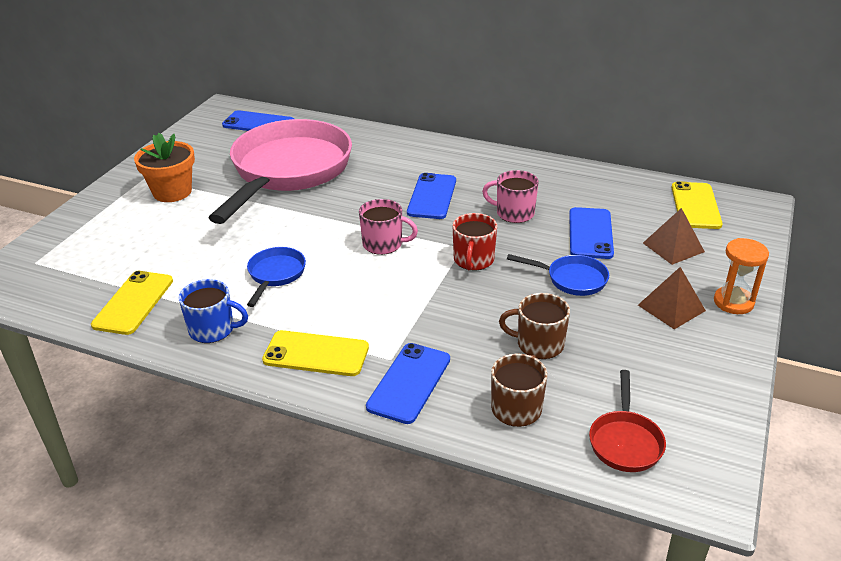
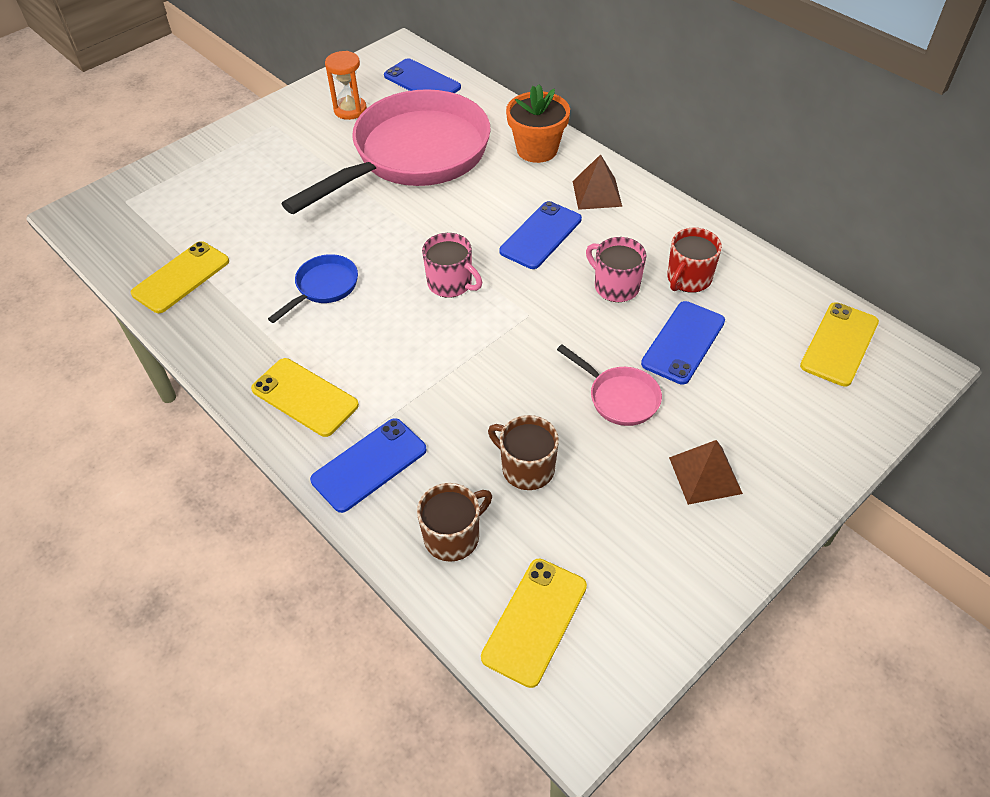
camera: 25 degrees right, 15 degrees up
(172, 192) = (288, 151): orange flower pot -> orange flower pot (537, 149)
(213, 329) = (231, 334): blue mug -> none
(473, 260) = (530, 335): red mug -> red mug (688, 279)
(572, 279) = (619, 397): blue pan -> pink pan
(625, 441) = (534, 621): red pan -> yellow phone
(673, 247) = (768, 394): brown pyramid -> brown pyramid (597, 193)
(733, 302) = (784, 495): orange hourglass -> orange hourglass (350, 110)

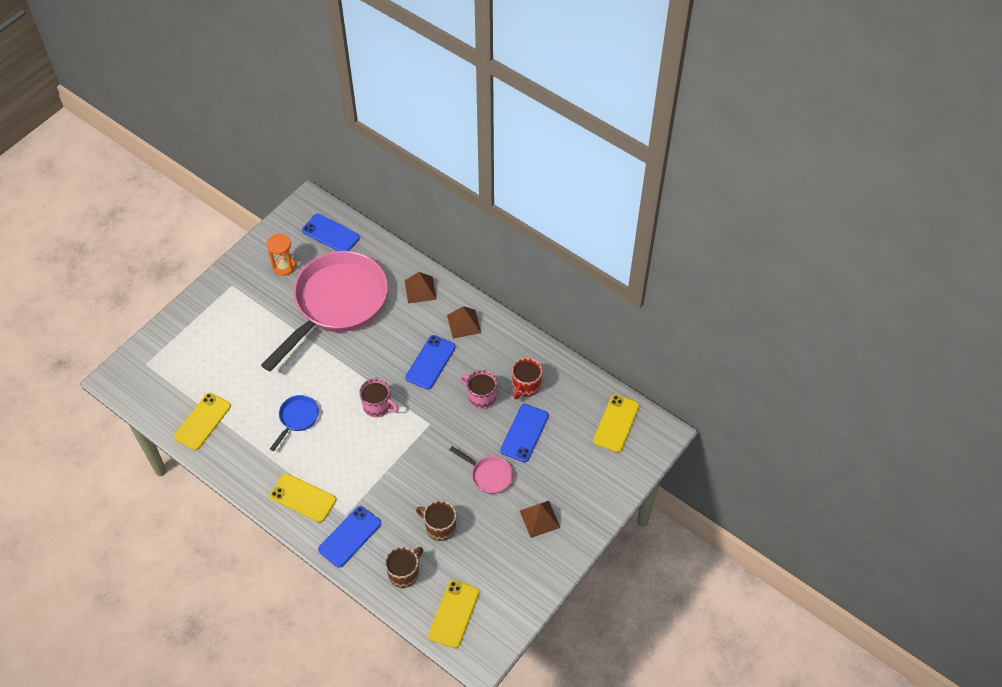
camera: 10 degrees left, 5 degrees up
(537, 149) = (420, 290): orange flower pot -> brown pyramid

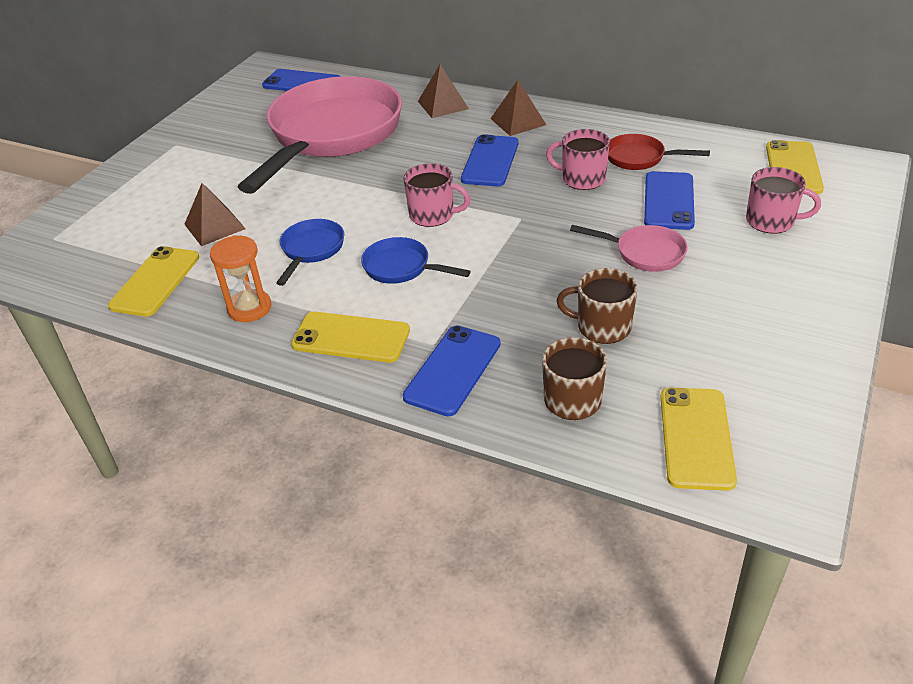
camera: 10 degrees left, 15 degrees down
(284, 266) = (246, 117): orange hourglass -> orange hourglass (249, 308)
(345, 449) = (401, 268): none -> blue pan
(526, 386) = (639, 158): red mug -> red pan
(539, 519) = (758, 285): brown pyramid -> brown pyramid (214, 226)
(575, 468) = (771, 221): none -> pink mug

